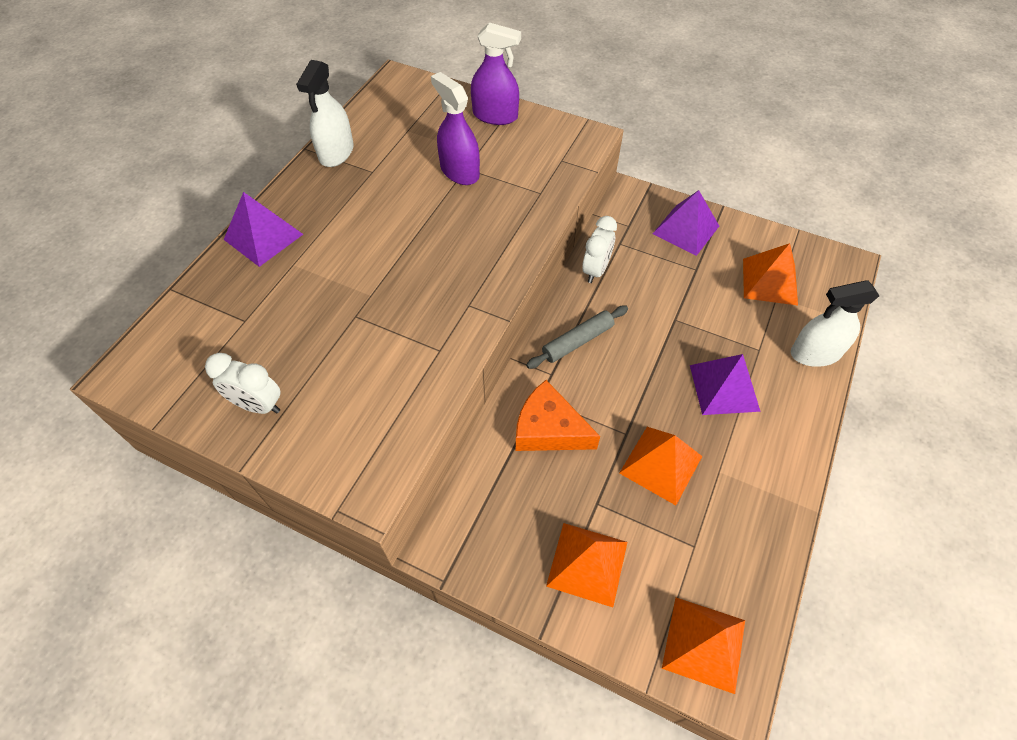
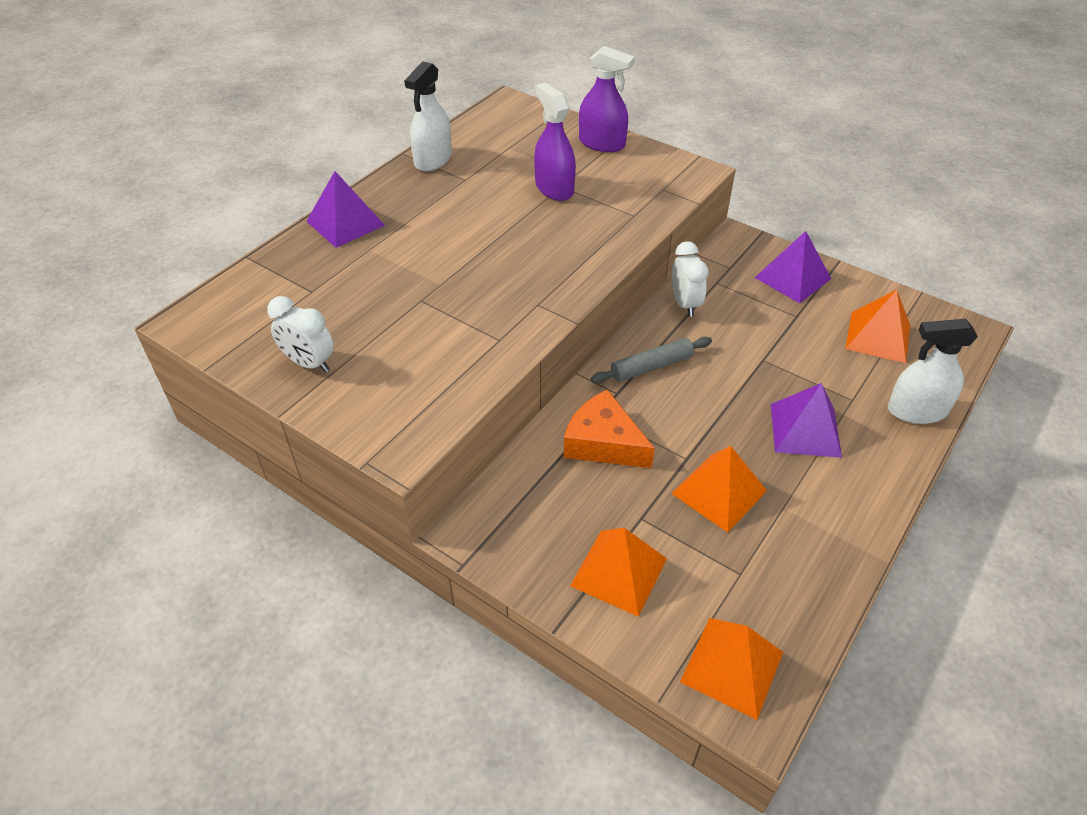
camera: 10 degrees right, 10 degrees down
(595, 270) = (685, 304): white clock -> white clock turned 45 degrees counterclockwise

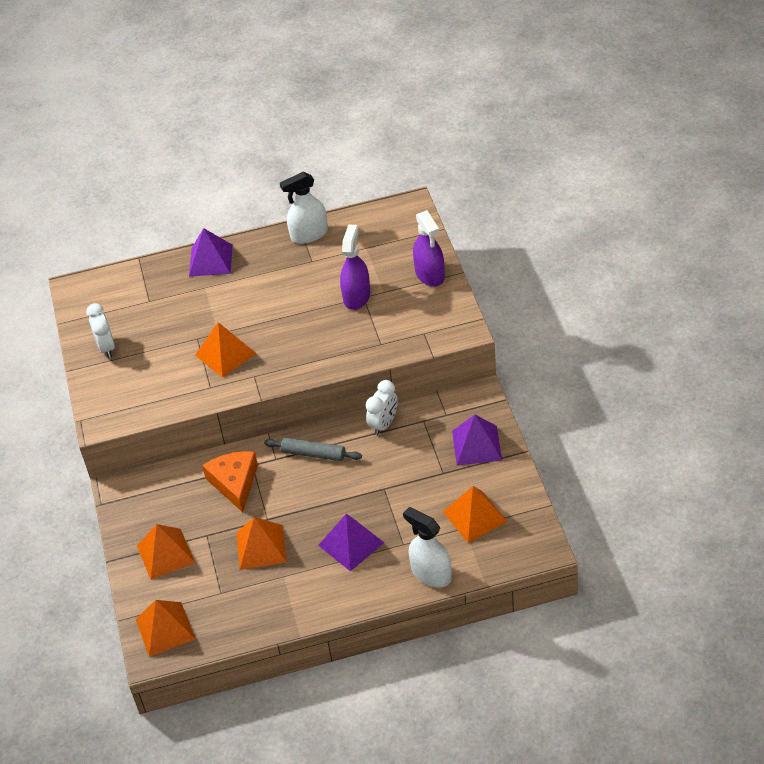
camera: 45 degrees right, 0 degrees up
(476, 299) = (225, 354): none -> orange pyramid

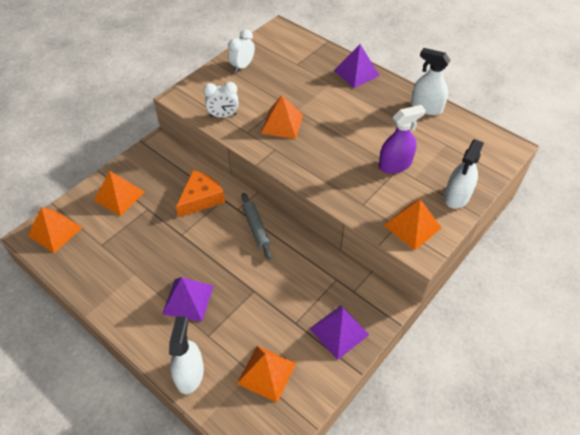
camera: 50 degrees right, 5 degrees up
(261, 547) = (154, 245): orange pyramid -> orange pyramid (412, 226)
(384, 424) = (313, 255): white clock -> white clock (223, 115)
(430, 274) = (457, 196): purple spray bottle -> white spray bottle

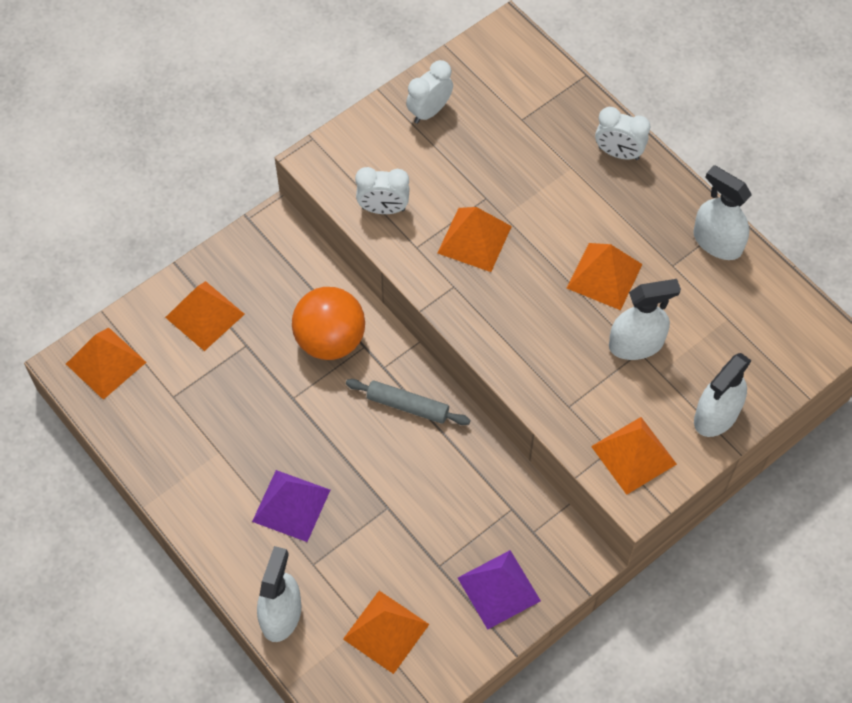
camera: 10 degrees right, 10 degrees up
(201, 198) = (330, 340): orange cheese -> orange ball
(256, 228) = (408, 406): grey rolling pin -> grey rolling pin turned 60 degrees counterclockwise
(356, 73) = (618, 153): purple pyramid -> white clock
(365, 132) = (604, 276): none -> orange pyramid
(395, 164) = (636, 344): purple spray bottle -> white spray bottle

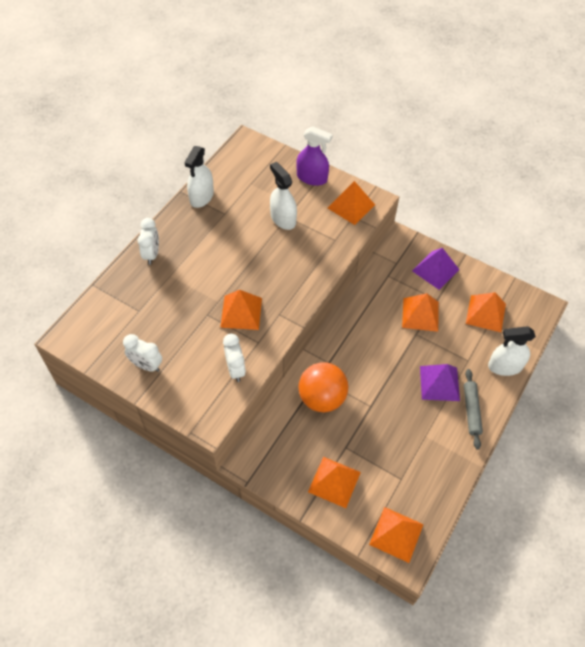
camera: 110 degrees left, 5 degrees down
(408, 406) = (348, 342): grey rolling pin -> grey rolling pin (471, 410)
(604, 276) = (243, 242): orange pyramid -> orange pyramid (420, 314)
(716, 415) = (312, 178): white spray bottle -> purple spray bottle

